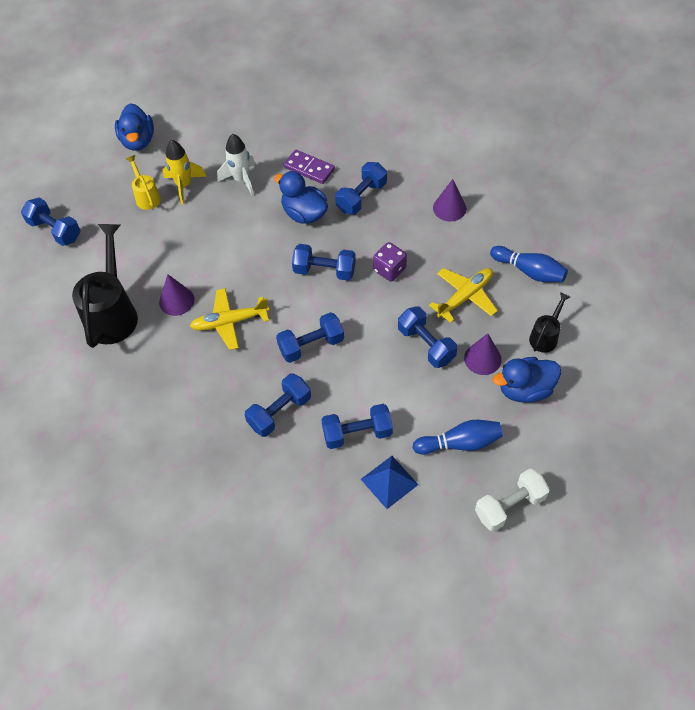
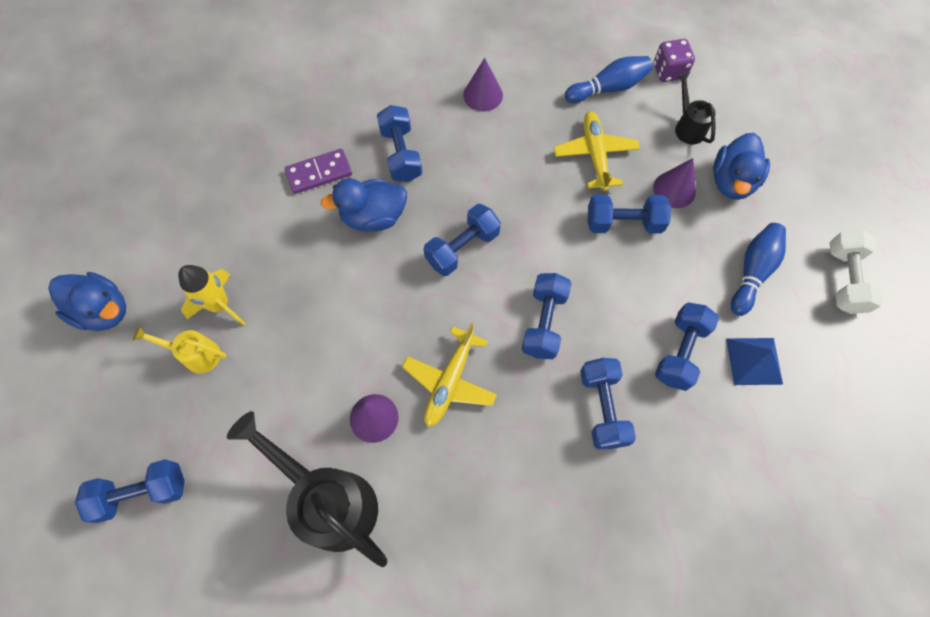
camera: 55 degrees left, 10 degrees up
(241, 180) = (270, 244): white rocket -> none
(389, 270) = (511, 192): purple dice -> purple dice (669, 71)

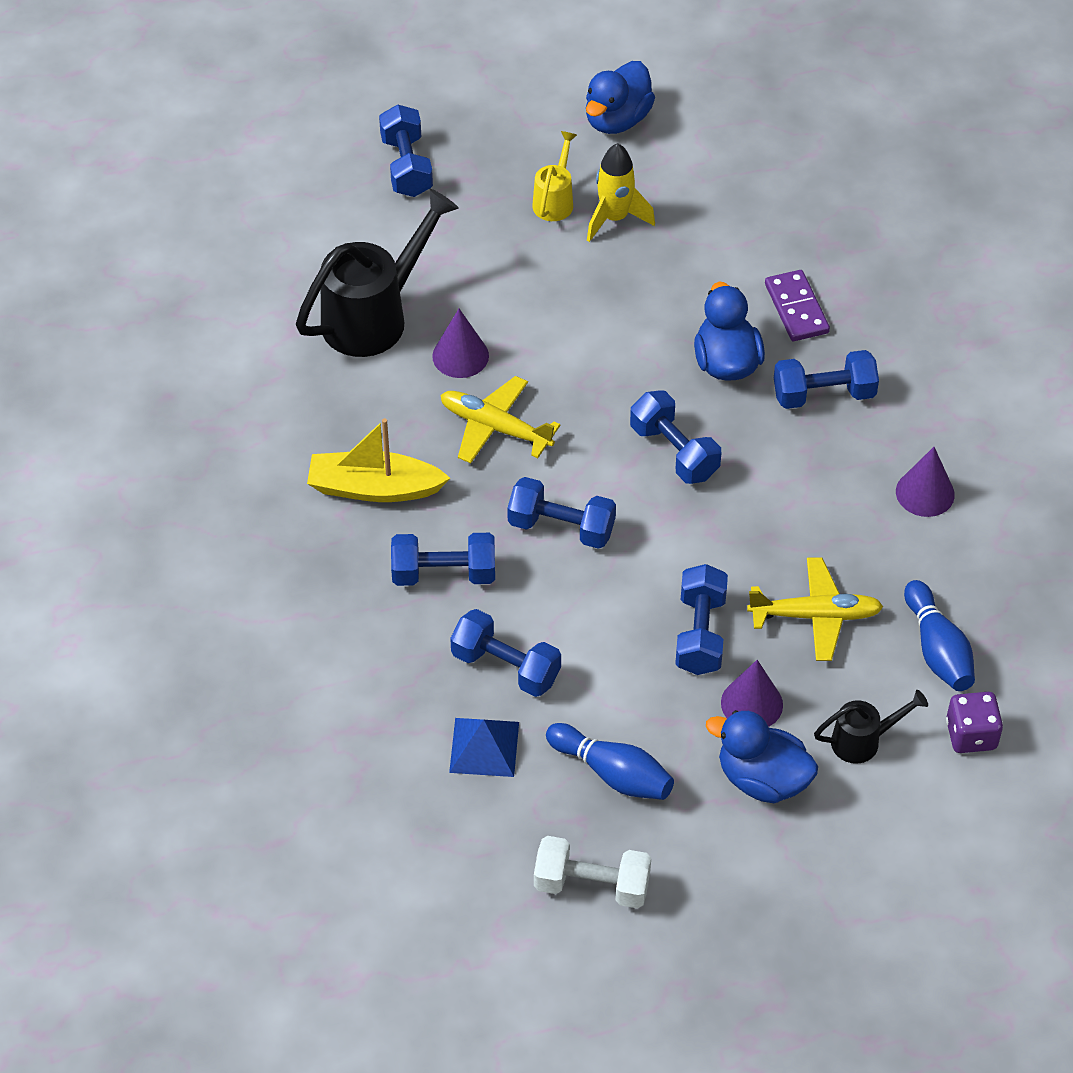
camera: 95 degrees right, 15 degrees down
(524, 476) = (374, 488): none -> yellow boat

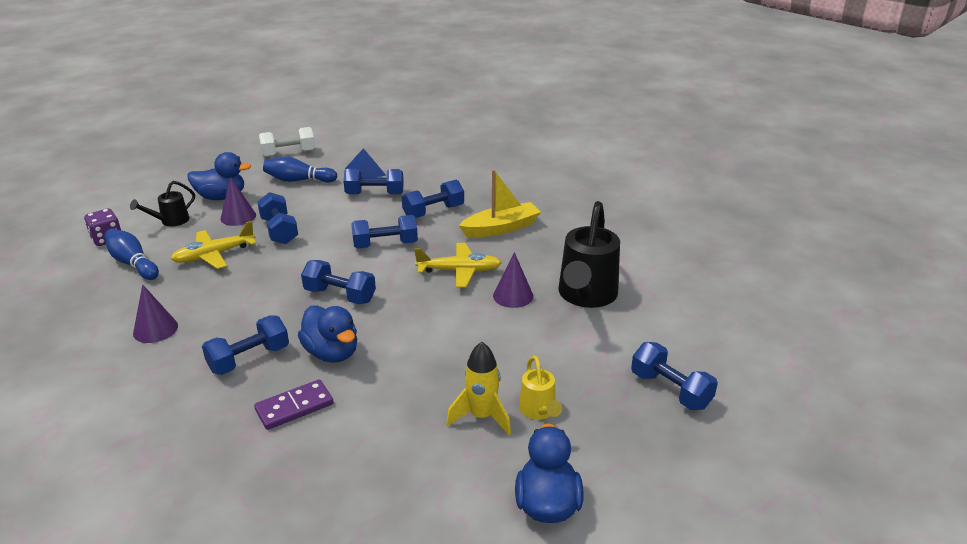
camera: 150 degrees right, 20 degrees down
(796, 308) = (294, 407): purple domino -> purple domino turned 75 degrees counterclockwise

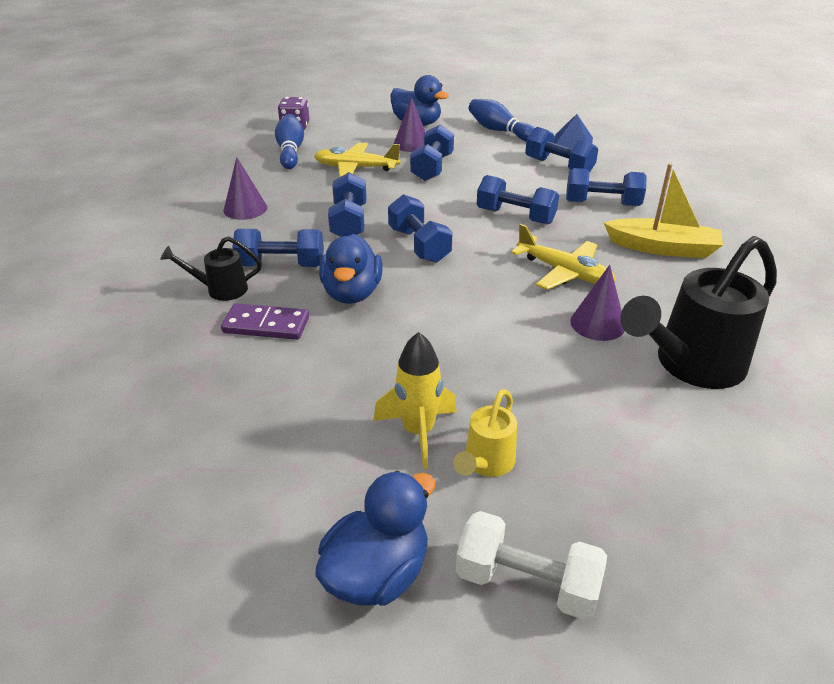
camera: 40 degrees right, 5 degrees up
(171, 221) = (355, 129): black watering can -> black watering can (220, 289)
(288, 153) = (516, 105): white dumbbell -> white dumbbell (526, 583)
(670, 390) = (687, 540): blue dumbbell -> blue dumbbell (349, 222)

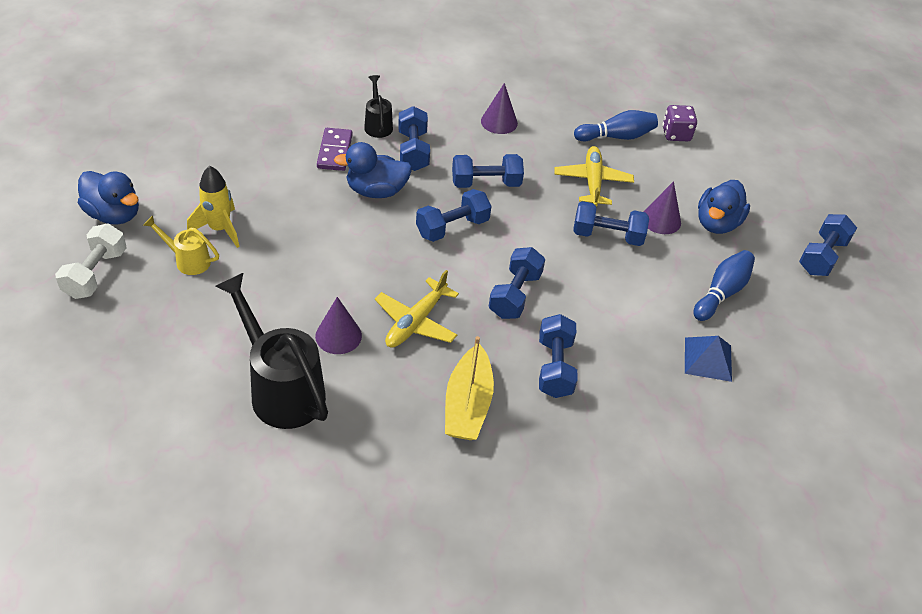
camera: 80 degrees right, 10 degrees up
(558, 166) = (638, 339): blue dumbbell -> blue dumbbell (822, 256)

